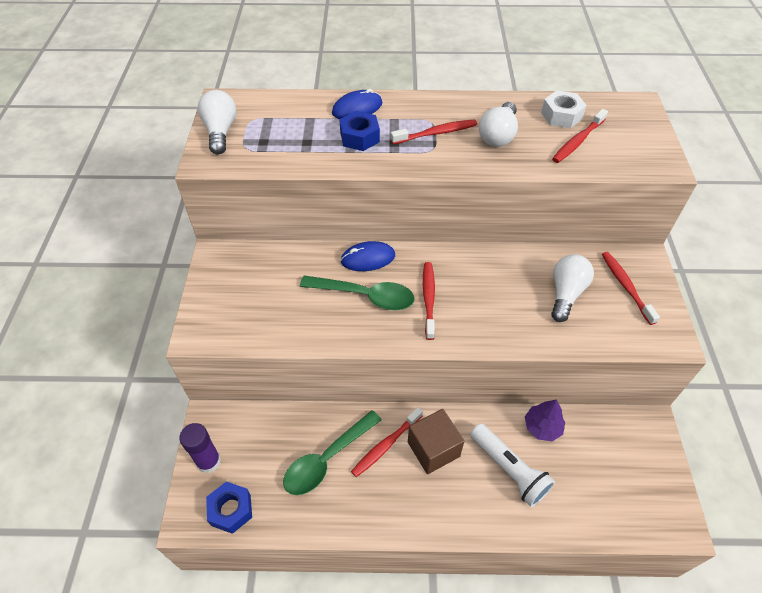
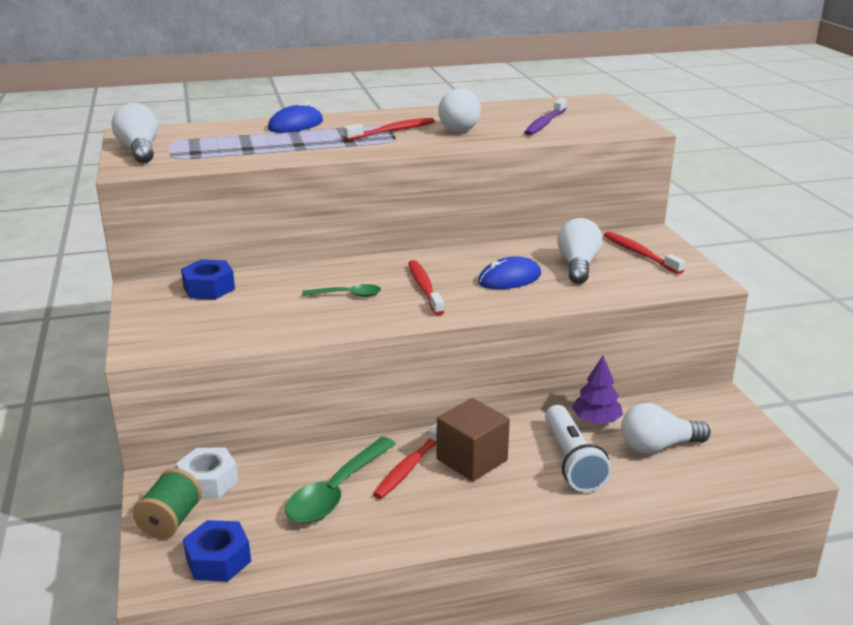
camera: 15 degrees left, 25 degrees down
(208, 461) = (171, 521): purple glue stick -> green spool
(359, 137) = (307, 140): blue nut -> blue nut (209, 288)
(365, 296) = (347, 295): green spoon -> green spoon, size x0.54
(368, 258) = (339, 269): blue mouse -> blue mouse (509, 278)
(509, 469) = (572, 461): white flashlight -> white flashlight turned 45 degrees clockwise
(561, 115) = (520, 112): white nut -> white nut (208, 481)
(578, 141) = (545, 123): red toothbrush -> purple toothbrush
(582, 470) = (658, 446): none -> white light bulb

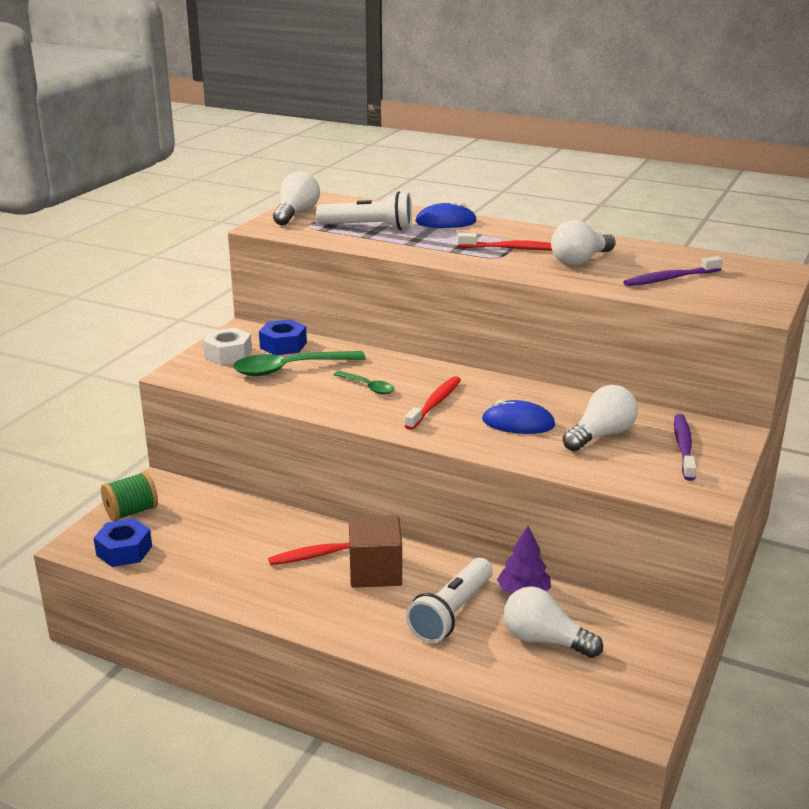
camera: 40 degrees right, 0 degrees up
(208, 481) = (185, 497): white nut -> white nut (228, 354)
(235, 145) = (368, 227): none -> white flashlight
(336, 491) = (251, 545): green spoon -> green spoon (290, 369)
(640, 254) = (683, 447): red toothbrush -> purple toothbrush

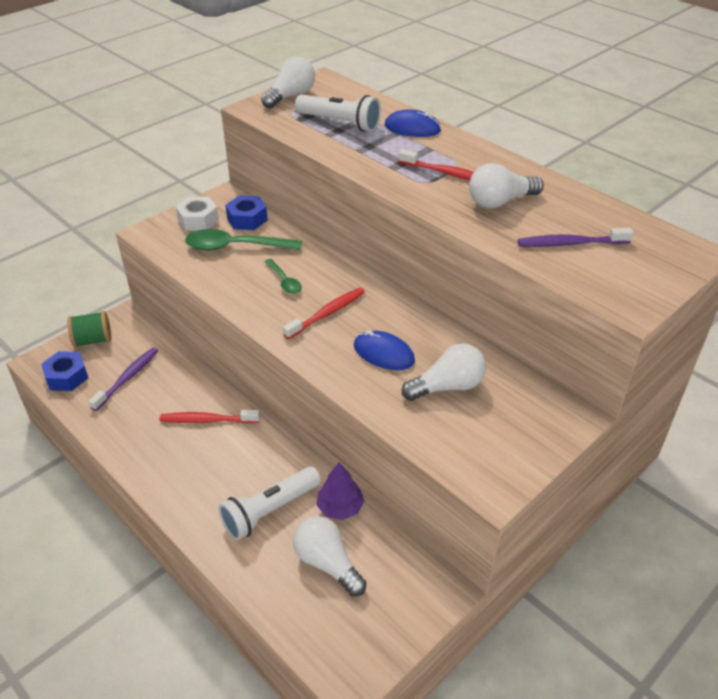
camera: 20 degrees right, 15 degrees up
(375, 571) = (235, 450): brown cube -> none
(683, 447) = (515, 421): purple toothbrush -> purple toothbrush (127, 378)

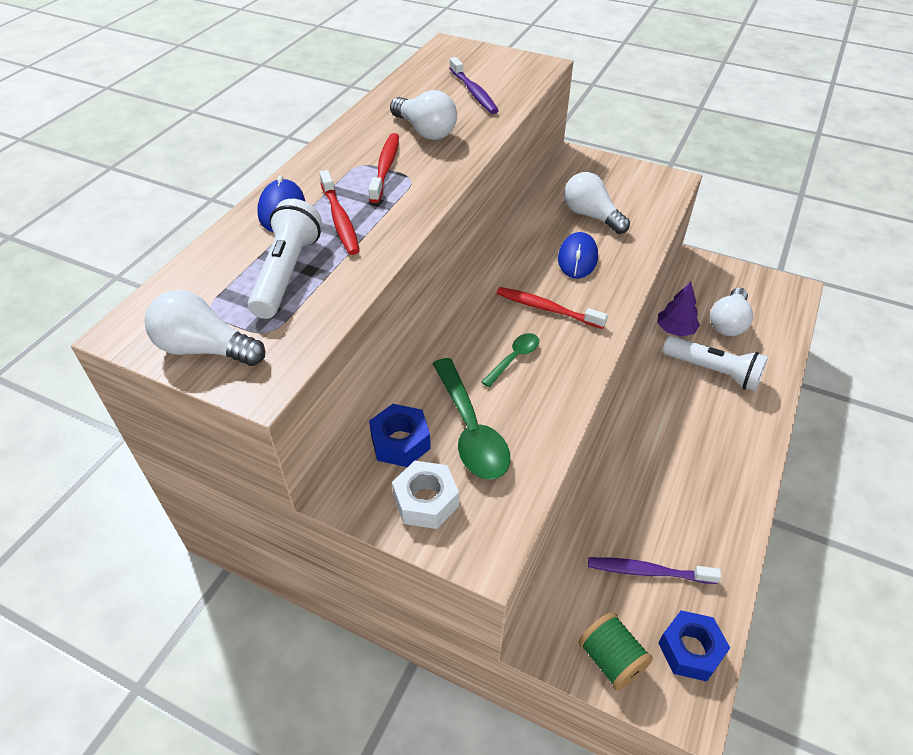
camera: 110 degrees left, 5 degrees up
(207, 420) = (653, 459): red toothbrush -> red toothbrush (340, 219)

